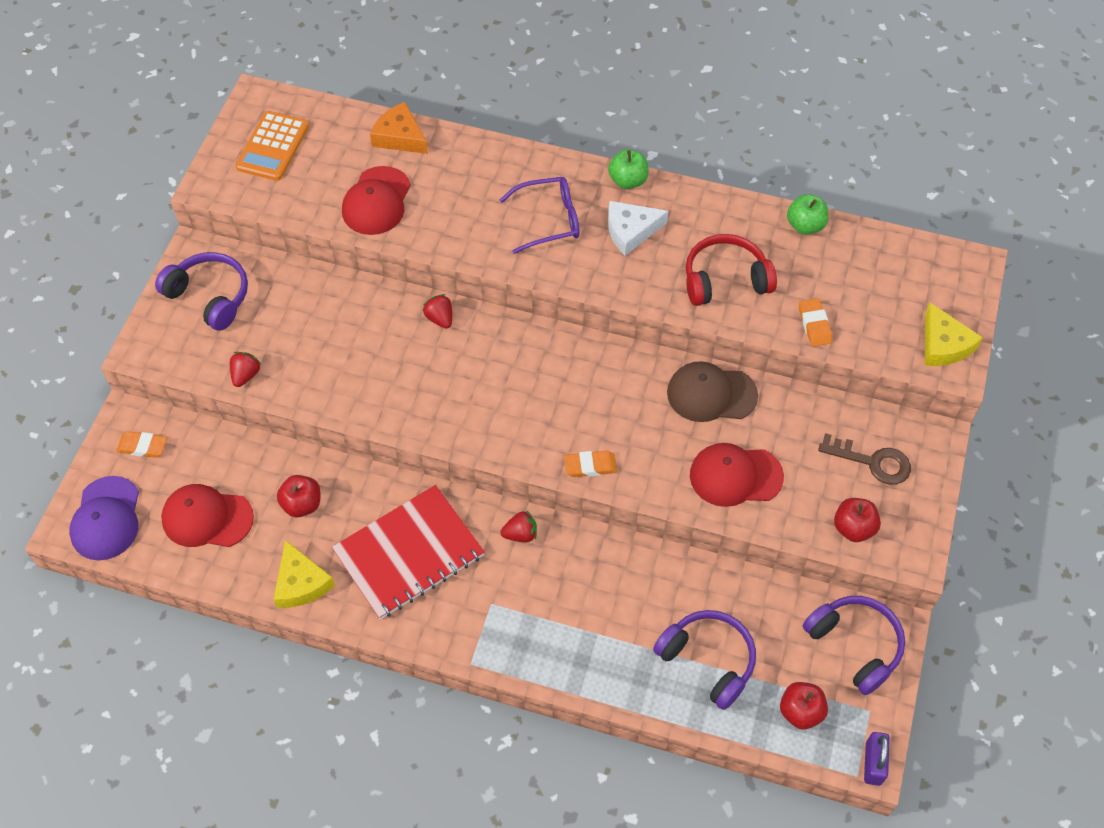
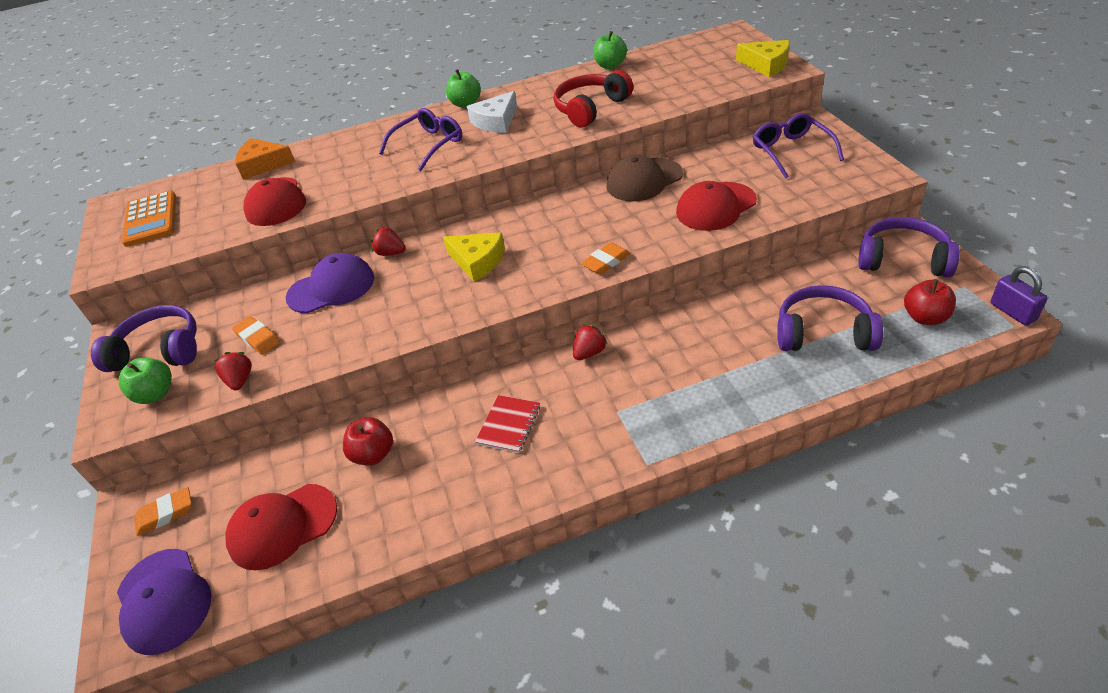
camera: 30 degrees left, 15 degrees down
(184, 342) = (156, 394): none -> green apple
(301, 583) = (426, 513): yellow cheese -> yellow cheese (477, 261)
(369, 324) = (331, 288): none -> purple cap
(409, 553) = (509, 425): red notebook -> red notebook, size x0.46
(814, 324) = (676, 96): orange eraser -> orange eraser (258, 338)
(853, 528) = (827, 185): red apple -> none
(872, 462) = (791, 151): brown key -> purple glasses

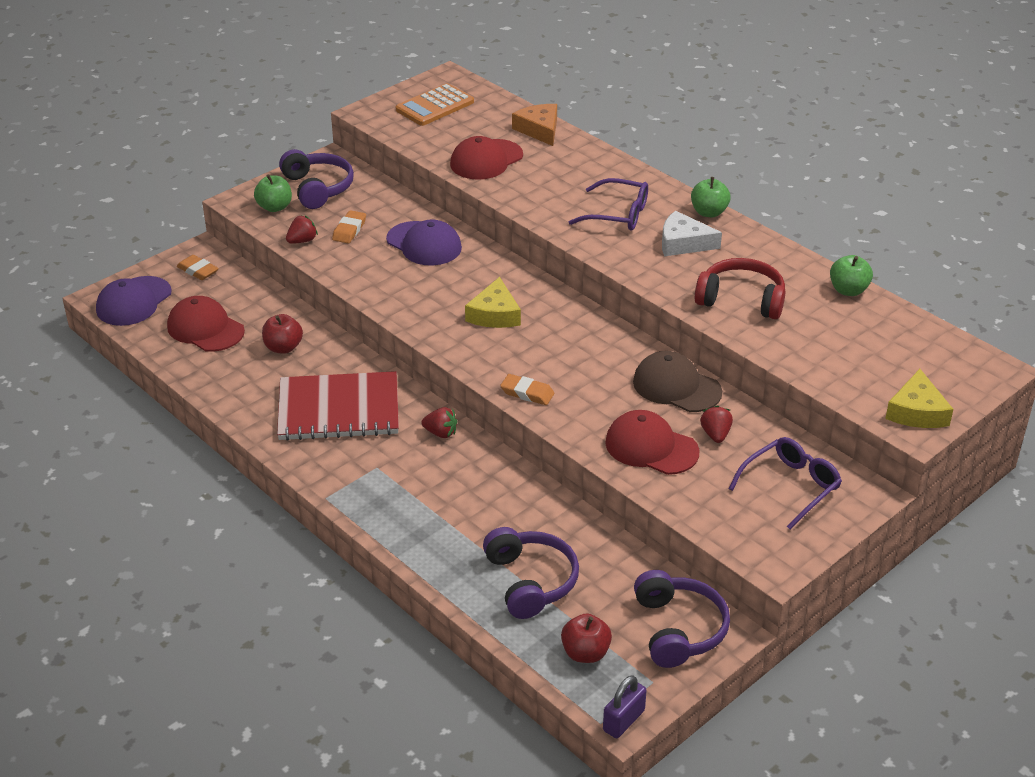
camera: 60 degrees right, 5 degrees down
(391, 253) = (484, 260): red strawberry -> red strawberry (715, 434)
(509, 425) = (339, 409): red notebook -> red notebook, size x2.16

